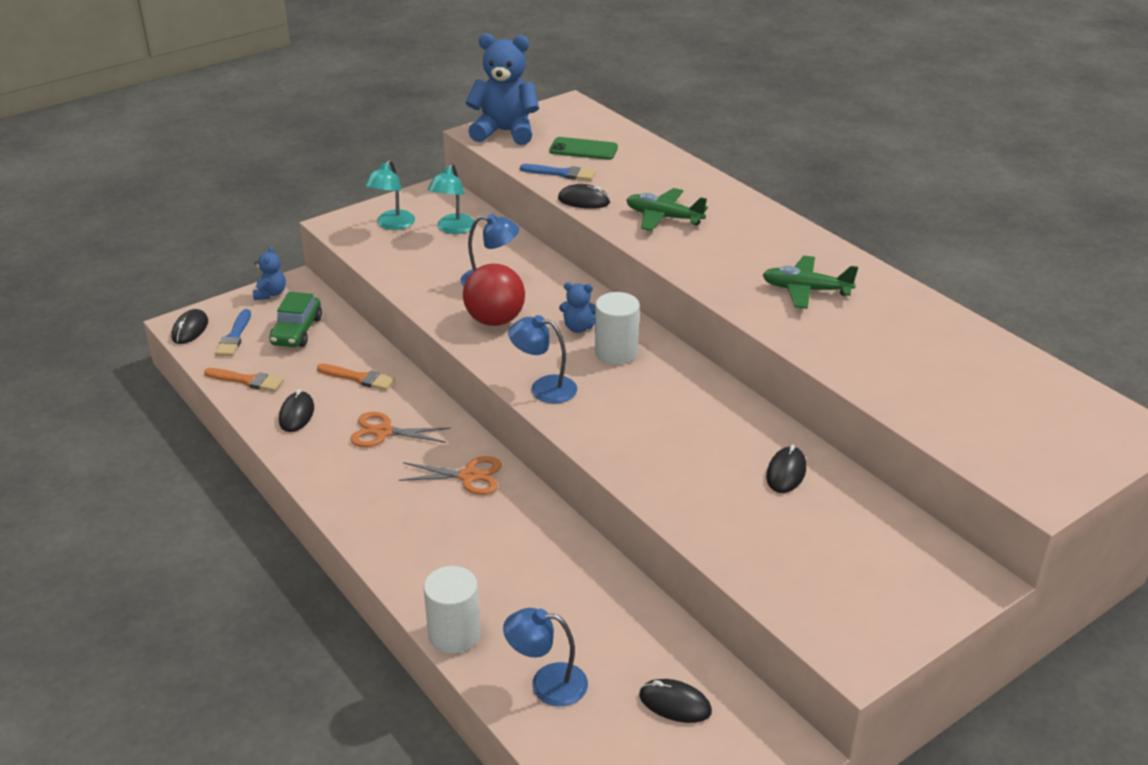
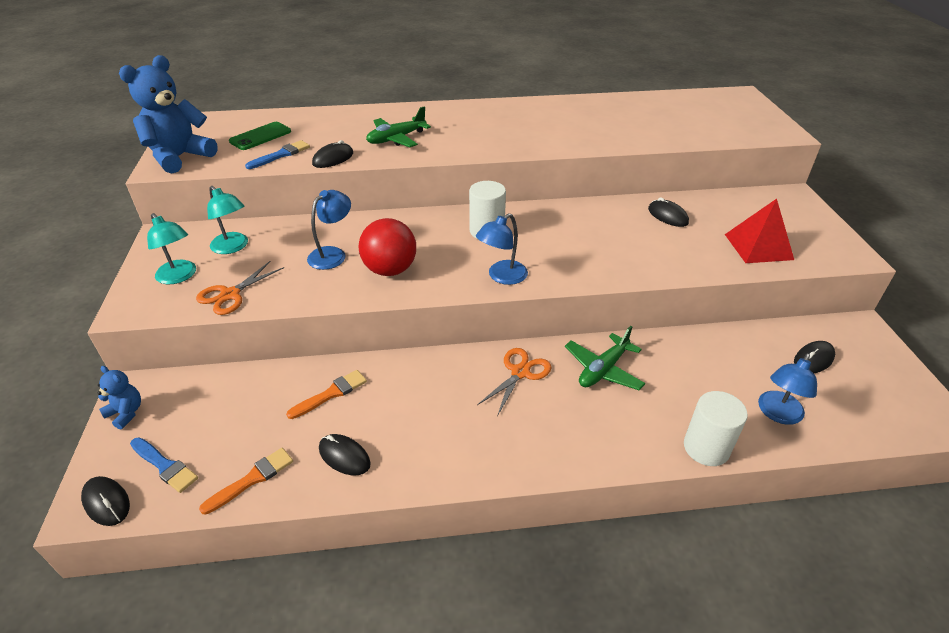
camera: 60 degrees left, 5 degrees up
(297, 331) = (212, 413): green car -> none
(383, 432) = (422, 403): orange scissors -> orange scissors (230, 295)
(579, 327) = (440, 236): blue teddy bear -> none
(790, 564) = (758, 246): none -> red pyramid
(806, 290) = (538, 125): green plane -> green plane (603, 369)

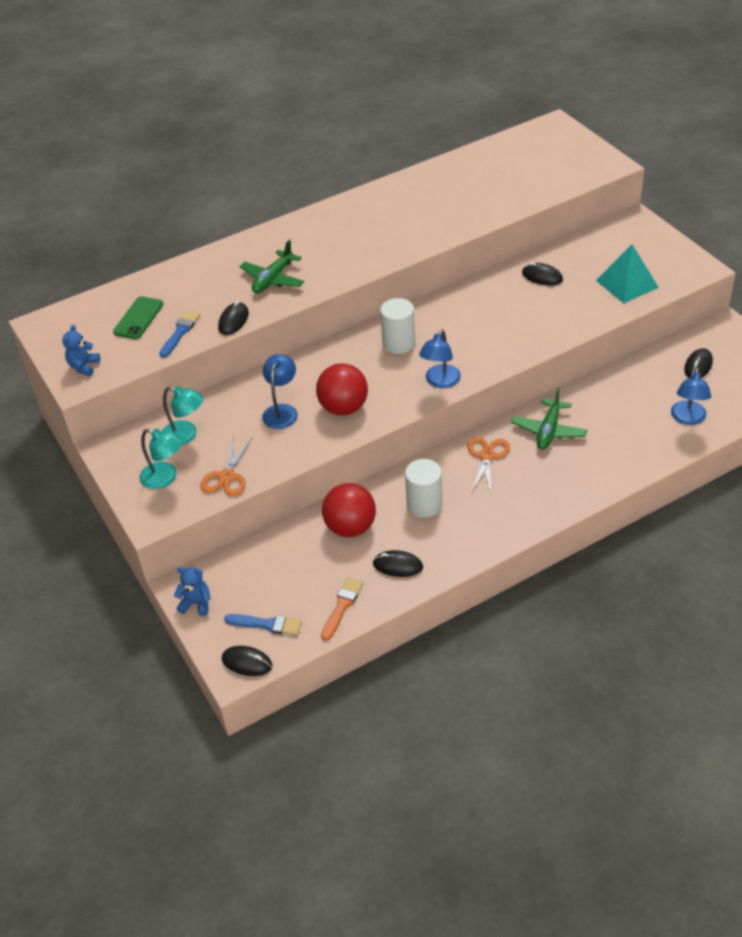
camera: 20 degrees left, 5 degrees up
(180, 157) = (84, 366): blue teddy bear -> blue teddy bear, size x0.49
(331, 394) = (350, 527): orange brush -> red ball
(706, 448) = (649, 461): white cylinder -> white cylinder (424, 504)
(758, 246) = (627, 283): red pyramid -> turquoise pyramid

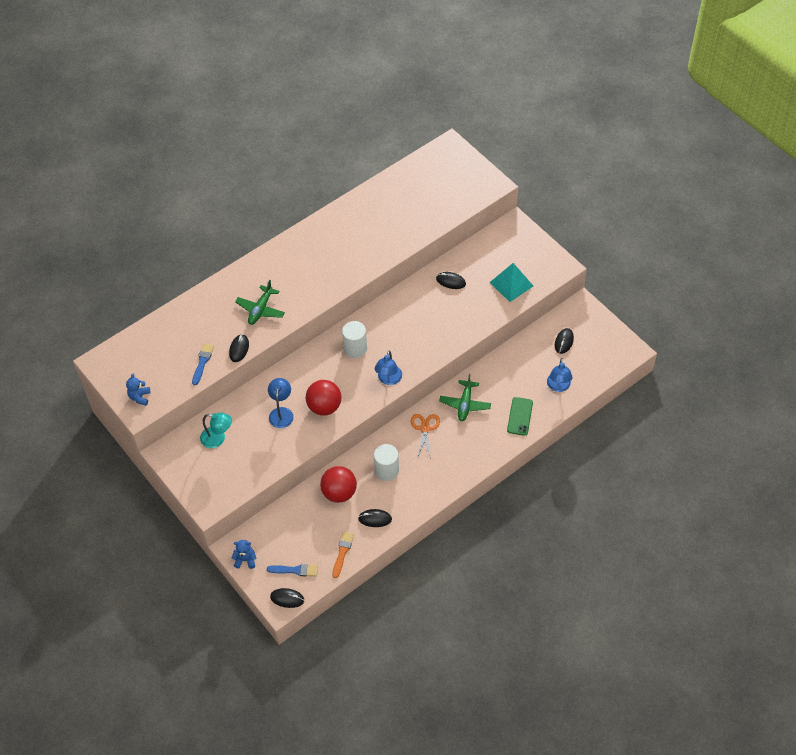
camera: 10 degrees left, 10 degrees up
(138, 318) = (169, 351): green phone -> green phone (520, 416)
(165, 478) = (211, 474): turquoise lamp -> none
(226, 477) = (253, 469): orange scissors -> none

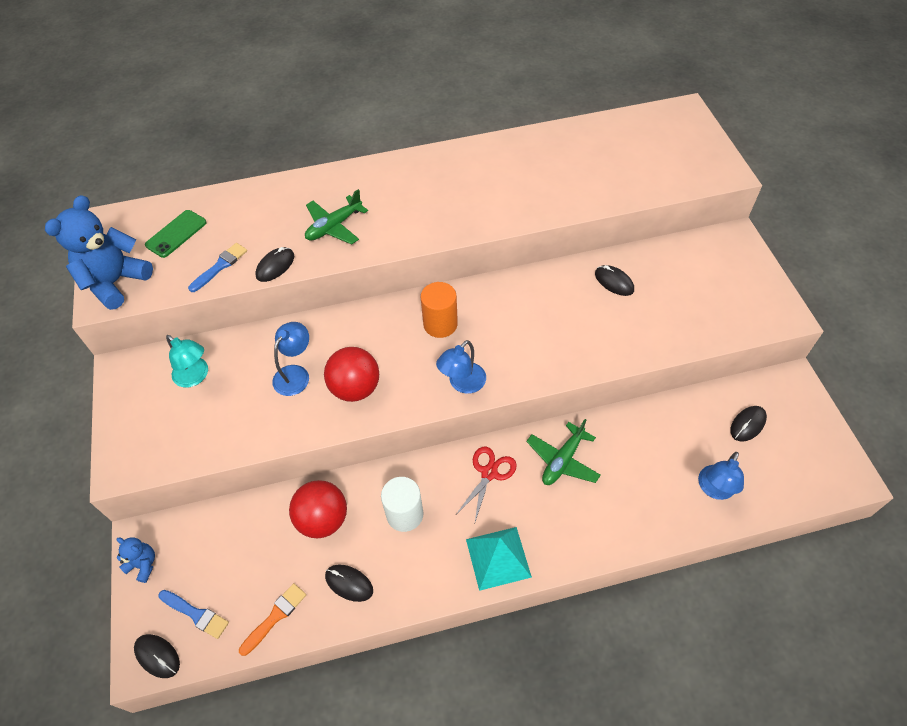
camera: 25 degrees right, 0 degrees up
(140, 397) = (116, 282): blue teddy bear -> blue teddy bear, size x2.06
(355, 348) = (440, 324): white cylinder -> orange cylinder
(425, 428) = (489, 473): orange scissors -> red scissors
(511, 284) = (700, 314): turquoise pyramid -> turquoise pyramid (498, 557)
(520, 416) = (636, 512): green phone -> green phone (176, 234)

